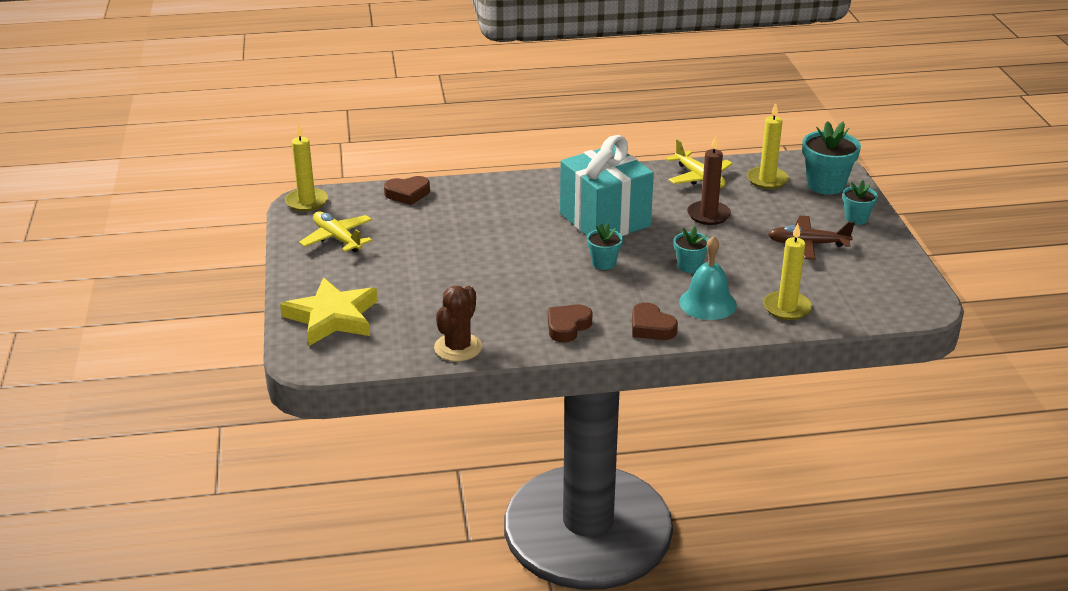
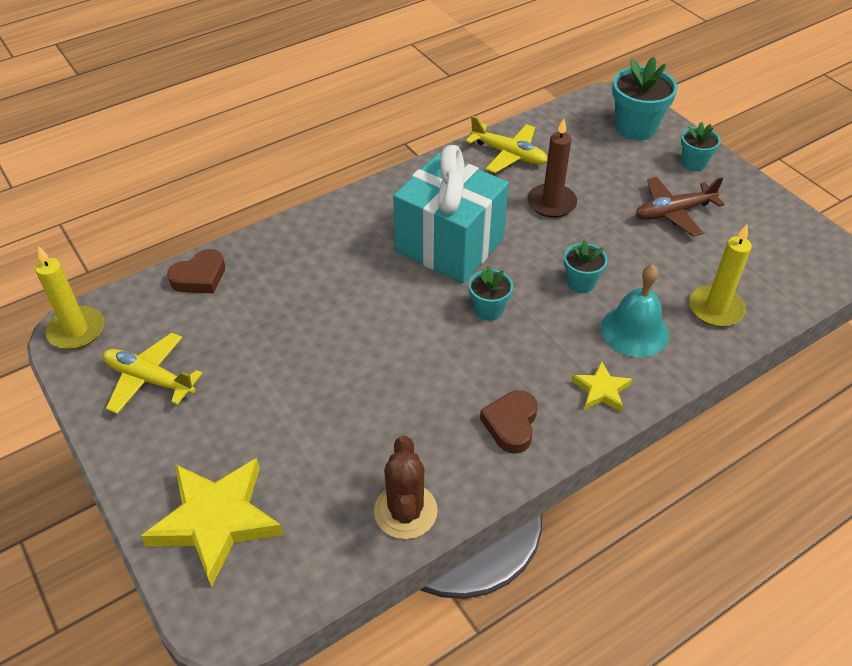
camera: 25 degrees left, 15 degrees up
(651, 327) = (601, 390): brown heart -> yellow star
(767, 180) = (576, 137): yellow candle -> none

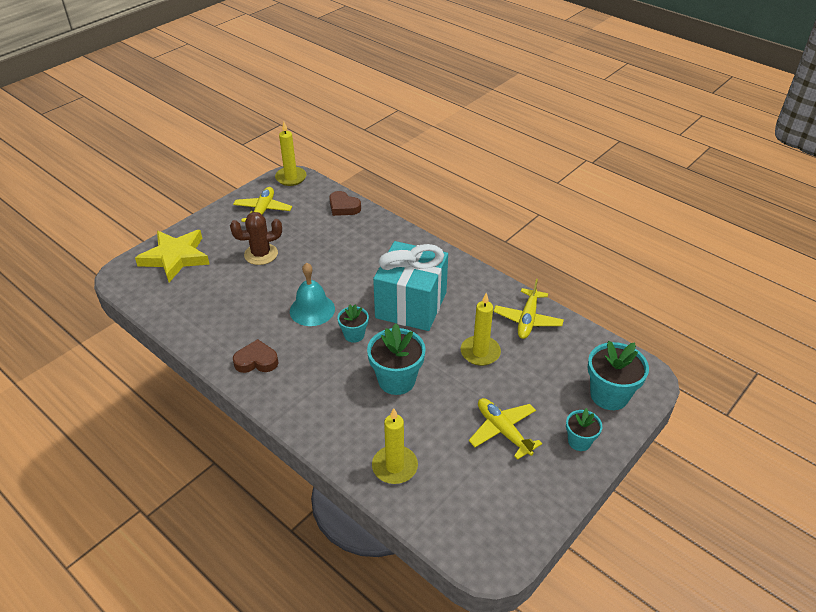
camera: 75 degrees right, 5 degrees down
(405, 511) = (187, 325): brown cactus -> brown cactus (261, 254)
(551, 203) = (480, 352): brown candle -> yellow candle
(580, 283) = (396, 380): turquoise flower pot -> turquoise flower pot, size x1.73
(601, 390) = (294, 403): yellow star -> none
(634, 331) = (356, 416): turquoise bell -> turquoise bell (312, 310)
(673, 212) = (503, 431): brown plane -> yellow plane

